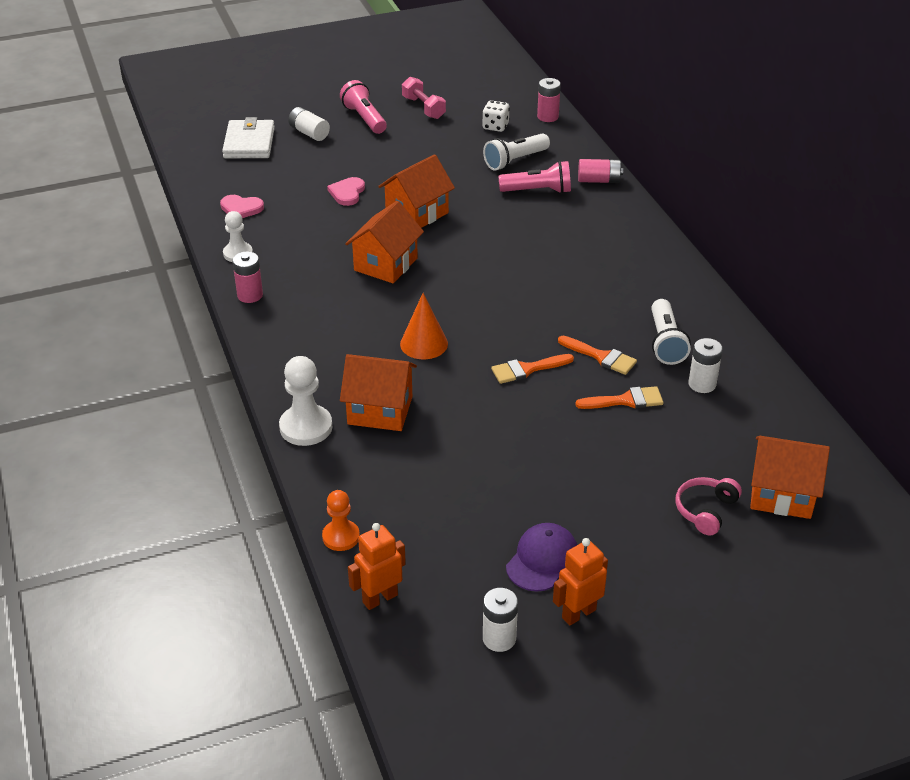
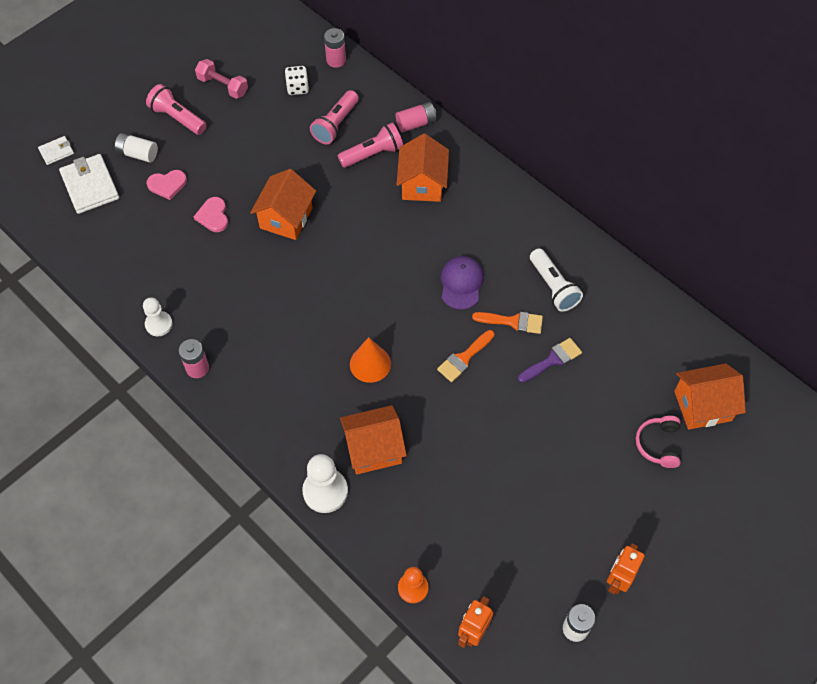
camera: 25 degrees left, 20 degrees up
(237, 113) = (56, 152): none -> white wallet
(241, 208) = (130, 270): pink heart -> pink heart (167, 185)
(385, 264) = (292, 287): orange house -> orange house (422, 184)
(515, 161) = (336, 124): white flashlight -> pink flashlight
(542, 559) = (569, 542): purple cap -> purple cap (461, 283)
(626, 400) = (552, 360): orange brush -> purple brush
(702, 384) = (599, 320): white battery -> none

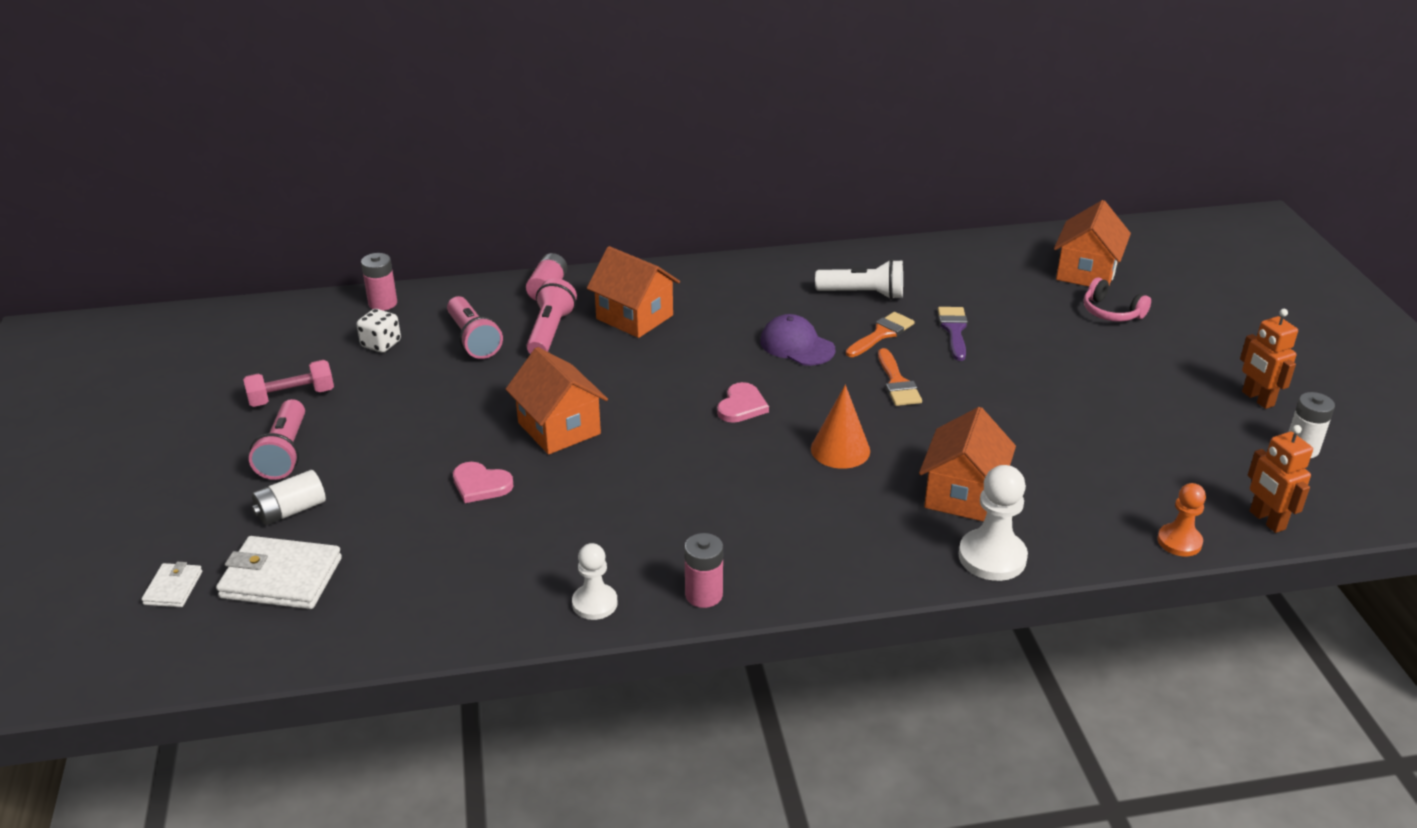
camera: 55 degrees left, 25 degrees down
(167, 185) = (378, 504): pink heart -> pink heart (742, 406)
(177, 118) = (285, 453): pink flashlight -> pink flashlight turned 75 degrees counterclockwise

